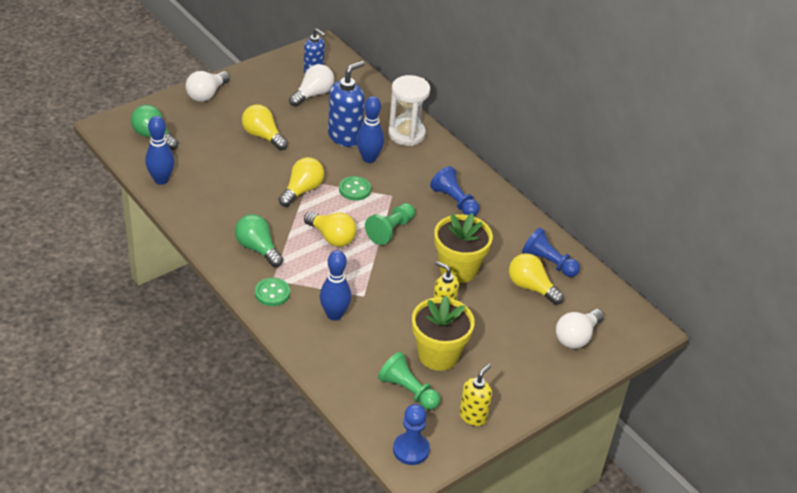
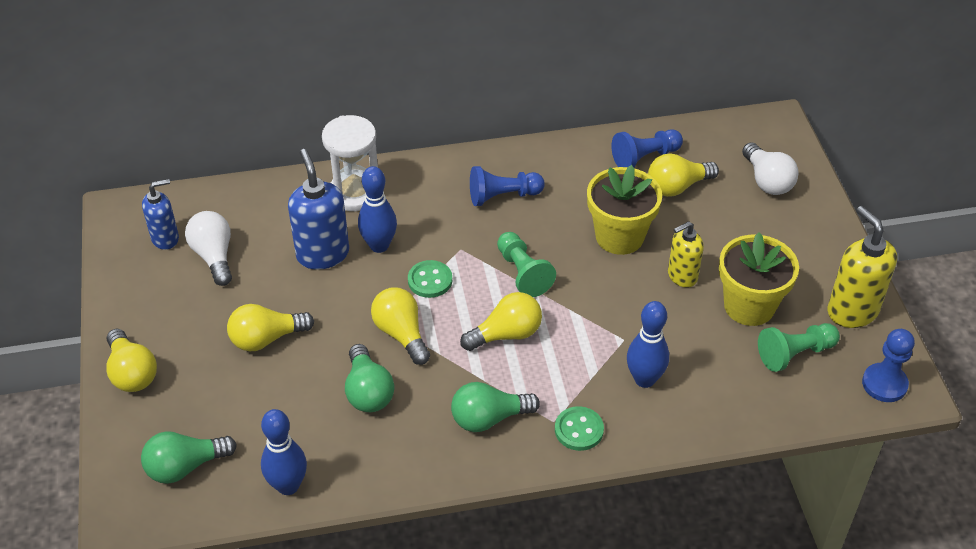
camera: 60 degrees left, 5 degrees up
(207, 94) = (132, 373): white light bulb -> yellow light bulb
(248, 190) = (368, 391): none -> green light bulb
(473, 416) = (852, 311): yellow soap dispenser -> yellow soap dispenser, size x1.57

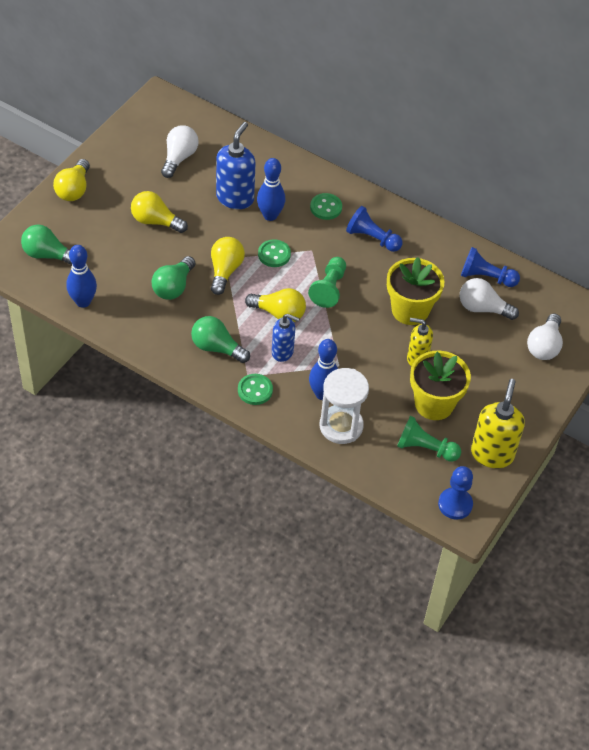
camera: 40 degrees right, 5 degrees up
(165, 238) = (166, 130): blue soap dispenser -> blue soap dispenser (282, 352)
(355, 193) = (292, 177): white hourglass -> white hourglass (341, 426)
(424, 199) = (326, 207): none -> green button
(677, 187) = (482, 308): yellow light bulb -> white light bulb

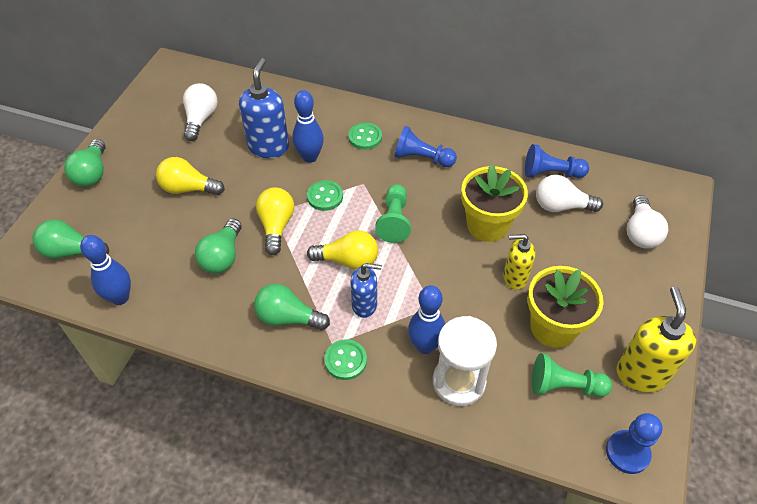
camera: 10 degrees left, 0 degrees up
(74, 189) = (92, 173): yellow light bulb -> green light bulb

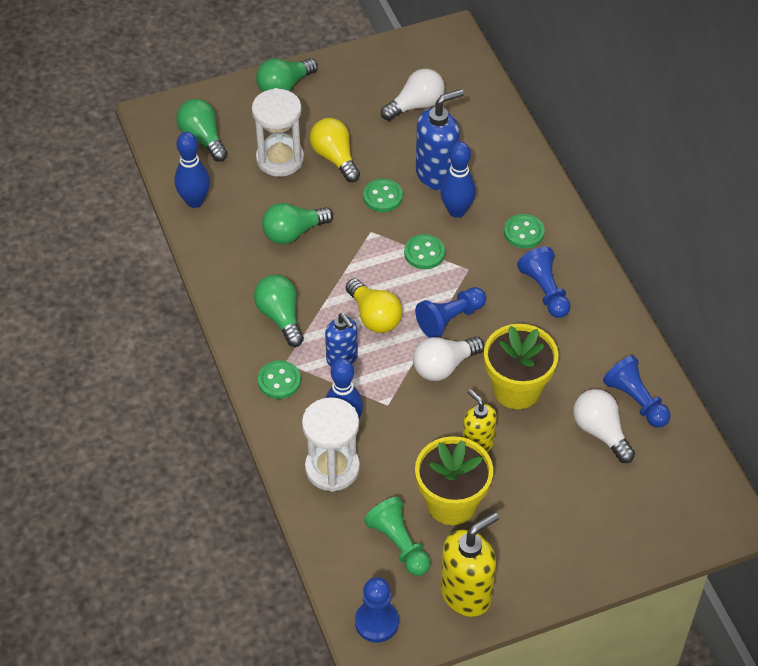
camera: 50 degrees right, 0 degrees up
(150, 219) = (280, 159): none -> white hourglass
(252, 186) = (383, 197): none -> green button
(276, 226) = (359, 244): yellow light bulb -> none
(394, 220) = (450, 319): green pawn -> blue pawn
(640, 232) = (634, 512): white light bulb -> white light bulb (444, 366)

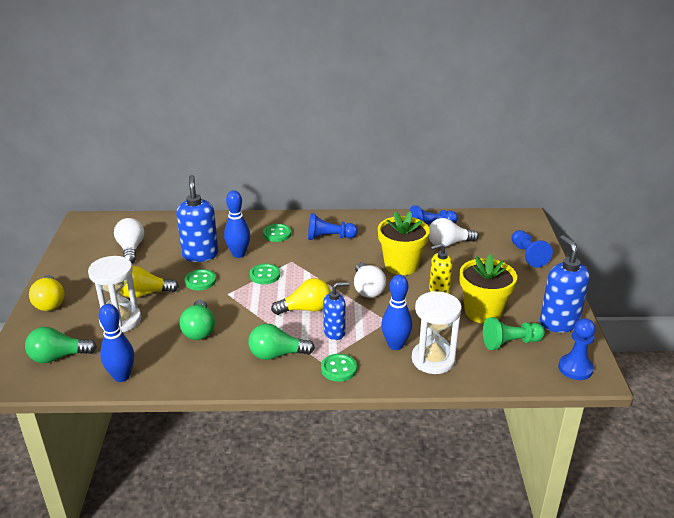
camera: 70 degrees left, 20 degrees down
(284, 86) = (50, 302): green light bulb -> yellow light bulb
(450, 319) = (329, 278): blue pawn -> blue pawn (528, 255)
(466, 594) = (558, 323): yellow soap dispenser -> blue soap dispenser

